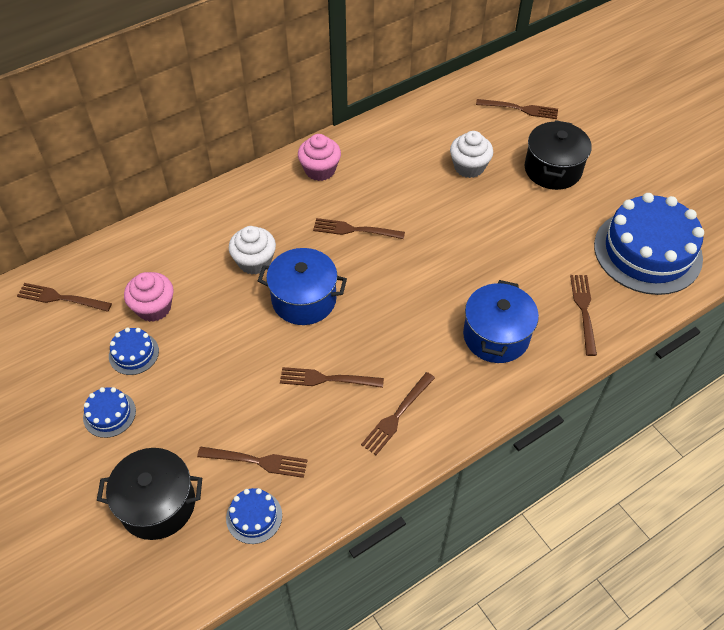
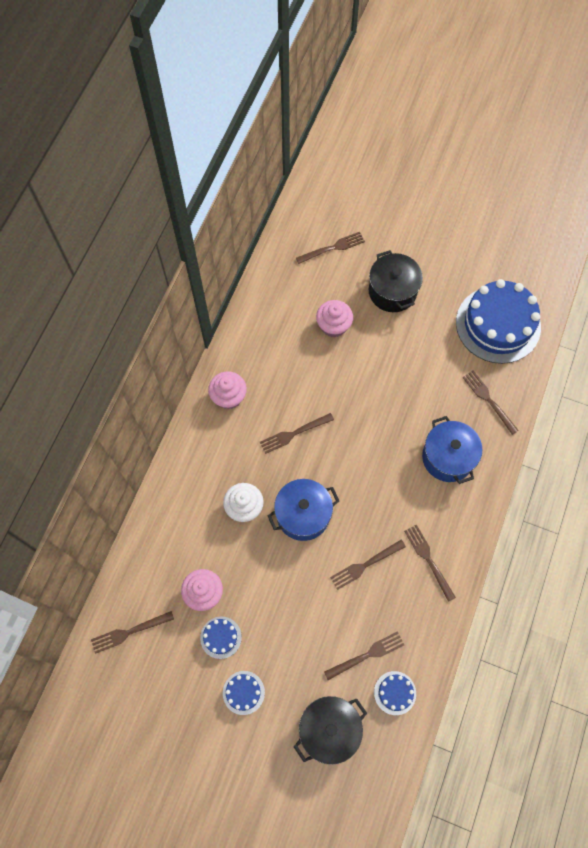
camera: 35 degrees left, 15 degrees up
(397, 415) = (428, 560): brown fork -> brown fork turned 150 degrees clockwise
(469, 167) = (333, 326): white cupcake -> pink cupcake

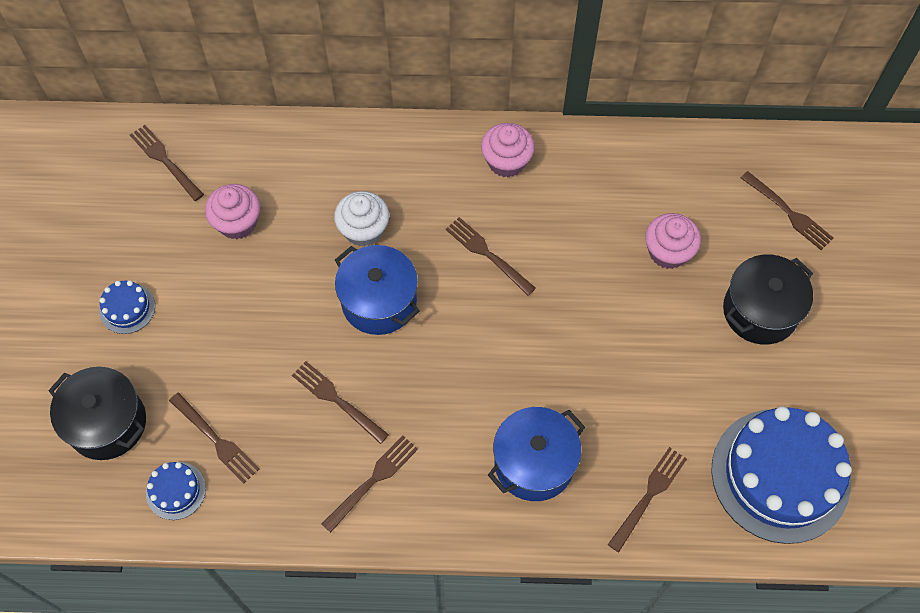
camera: 70 degrees right, 5 degrees down
(221, 637) = (188, 260): blue cake -> none

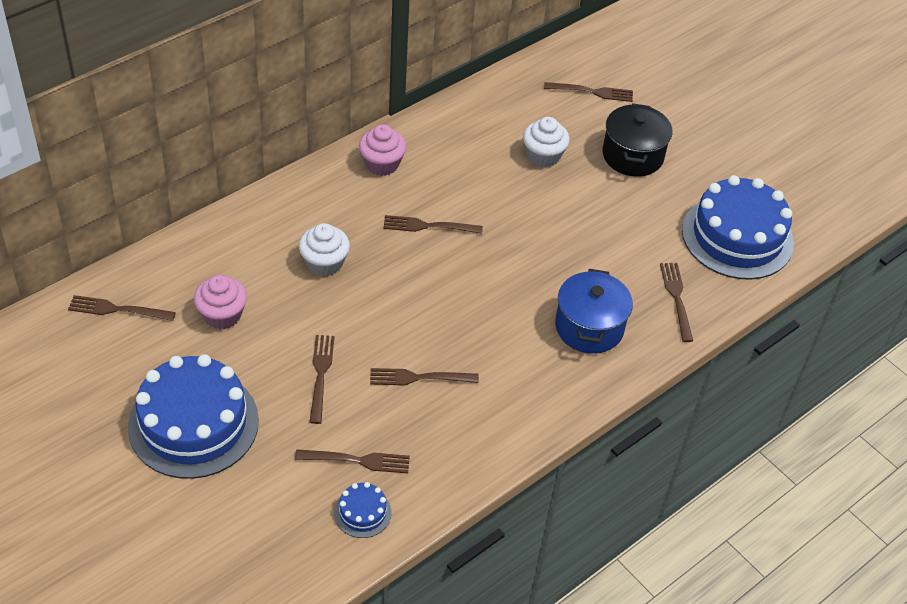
camera: 45 degrees left, 15 degrees down
(107, 423) = (260, 507): black pot -> none
(127, 308) = (193, 423): blue cake -> blue cake, size x2.33
(372, 481) = (496, 409): brown fork -> brown fork (320, 375)
(379, 301) = (383, 300): blue pot -> none
(668, 252) = (543, 156): pink cupcake -> white cupcake

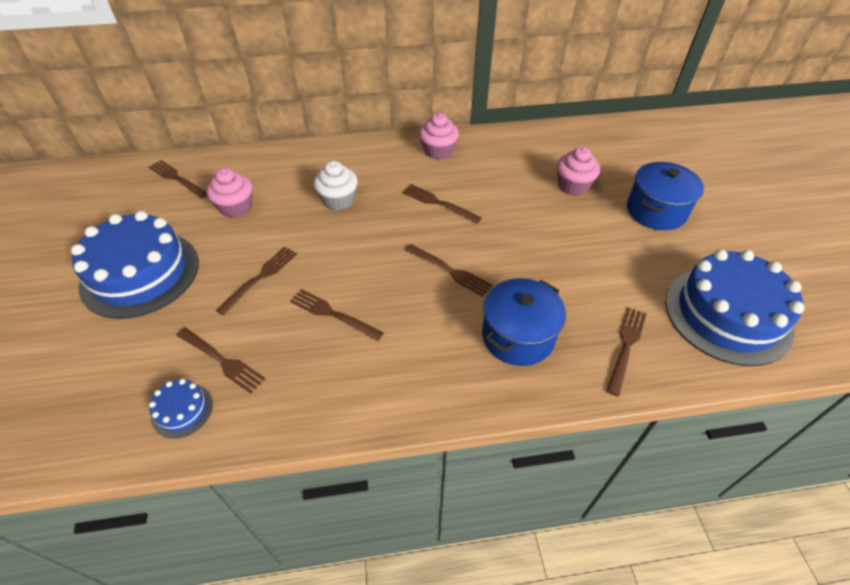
camera: 35 degrees right, 0 degrees up
(543, 156) = (573, 186): white cupcake -> pink cupcake
(592, 92) = (647, 155): brown fork -> brown fork (450, 271)
(632, 155) = (656, 211): black pot -> blue pot

